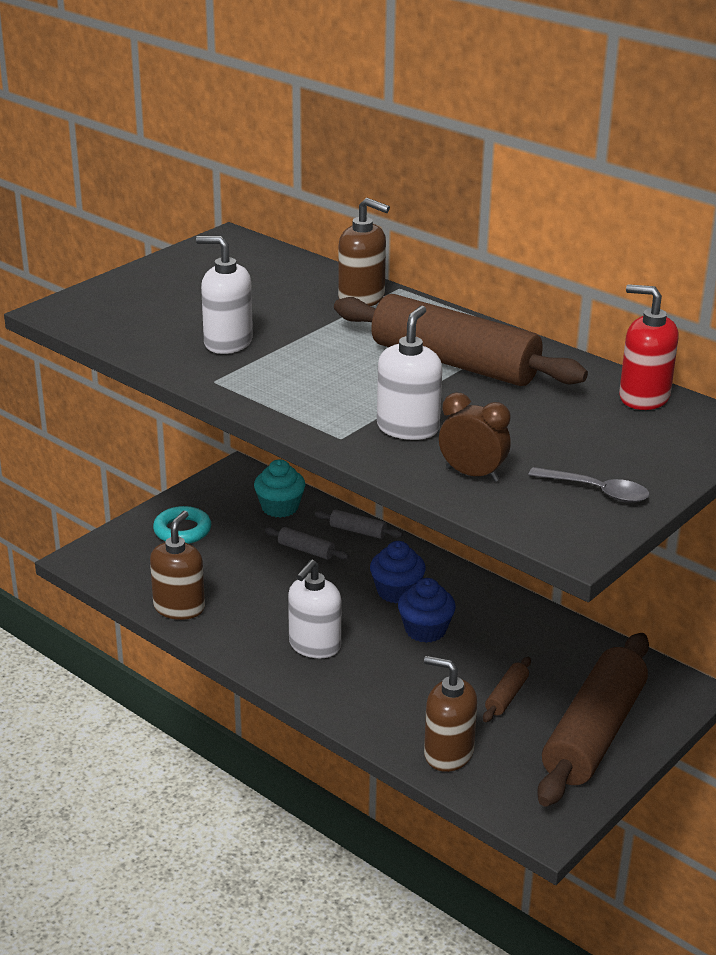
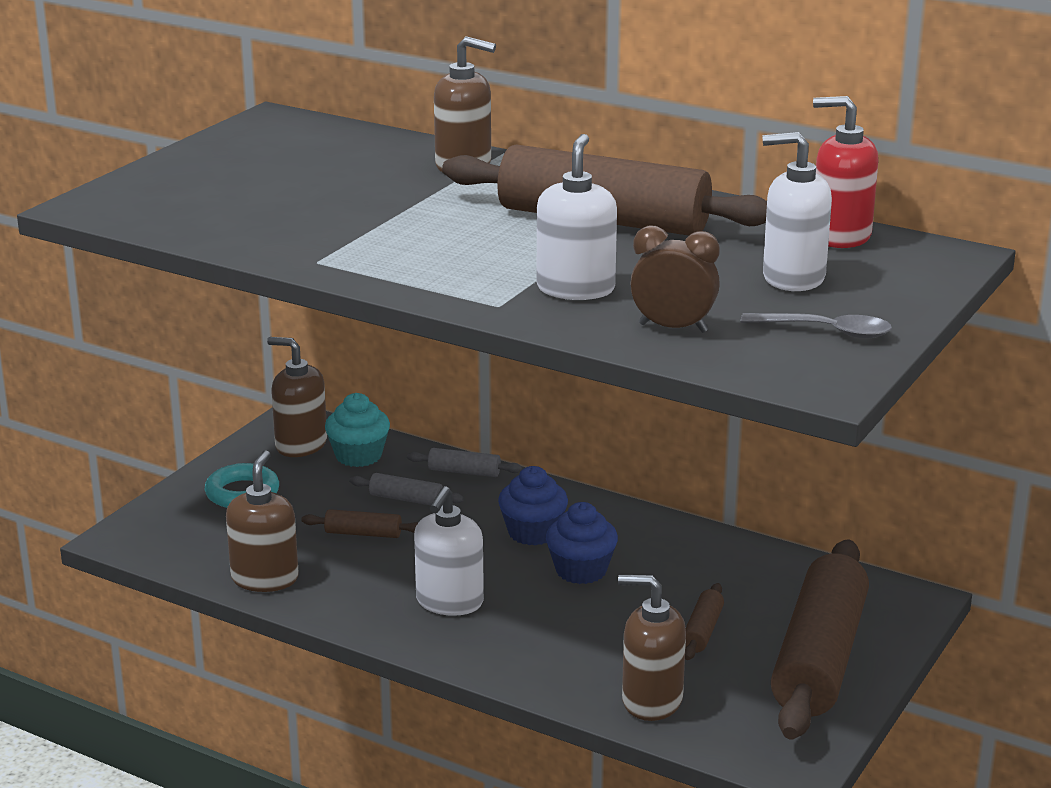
camera: 10 degrees left, 5 degrees down
(227, 342) = (317, 221): white soap dispenser -> white soap dispenser (793, 278)
(238, 493) = (301, 445): none -> brown soap dispenser
(264, 577) = (363, 533): none -> brown rolling pin

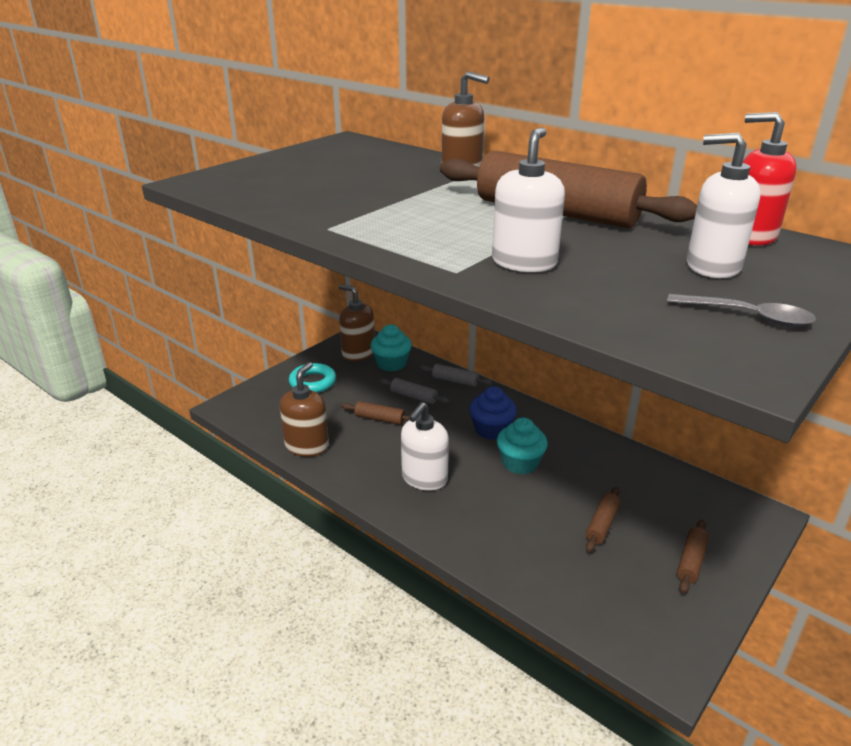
camera: 10 degrees right, 5 degrees up
(581, 570) = (520, 463): blue cupcake -> turquoise cupcake
(651, 701) = (557, 585): brown soap dispenser -> none
(673, 328) = (604, 302): brown clock -> none
(819, 658) = (691, 561): brown rolling pin -> brown rolling pin, size x0.40

